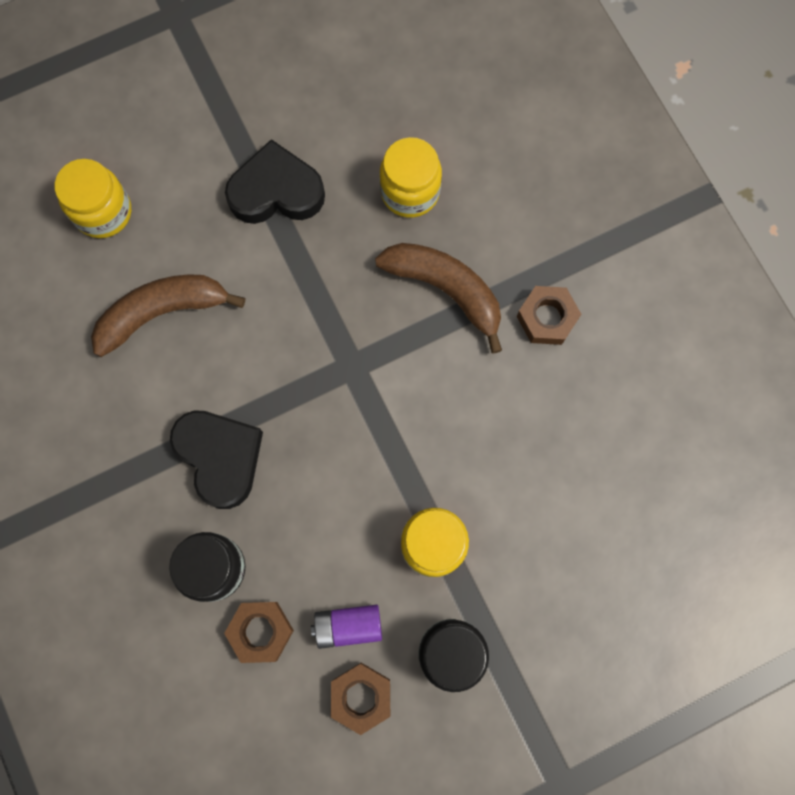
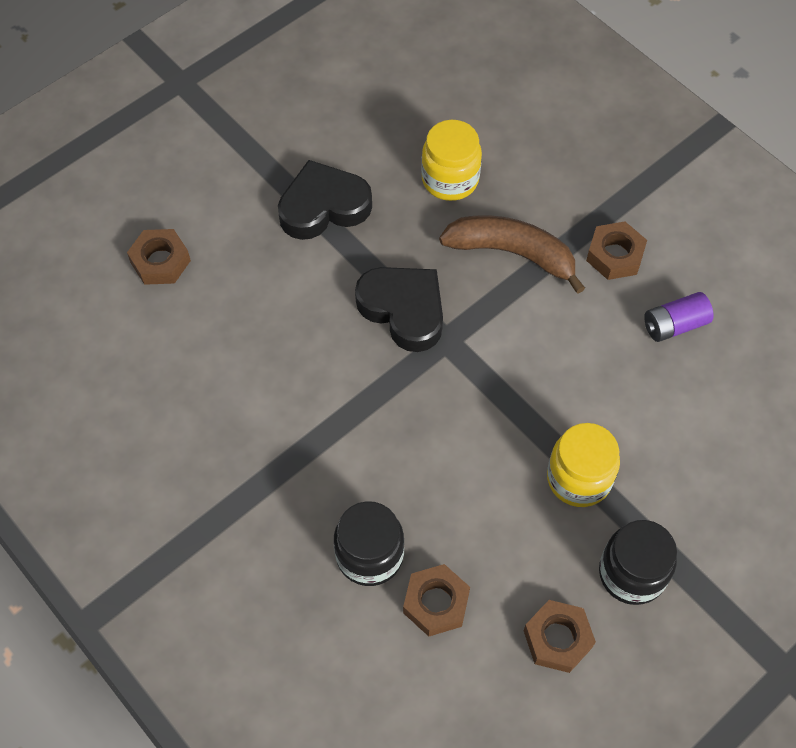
camera: 15 degrees left, 15 degrees down
(103, 212) = (160, 261): yellow jar -> brown nut
(163, 313) = (246, 336): brown banana -> none
(220, 457) = (343, 451): black heart -> black heart (403, 310)
(348, 626) = (522, 575): purple battery -> purple battery (674, 325)

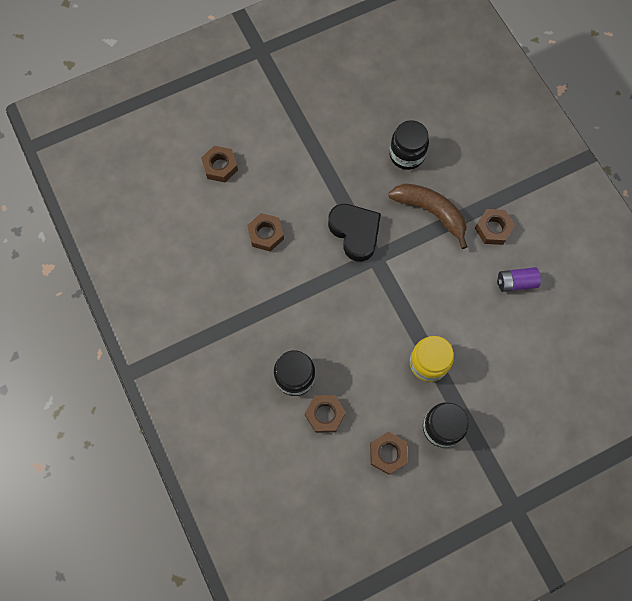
camera: 15 degrees right, 10 degrees up
(261, 345) = (266, 234): none -> brown nut
(323, 207) = (325, 154): black heart -> none
(450, 179) = (407, 154): yellow jar -> black jar

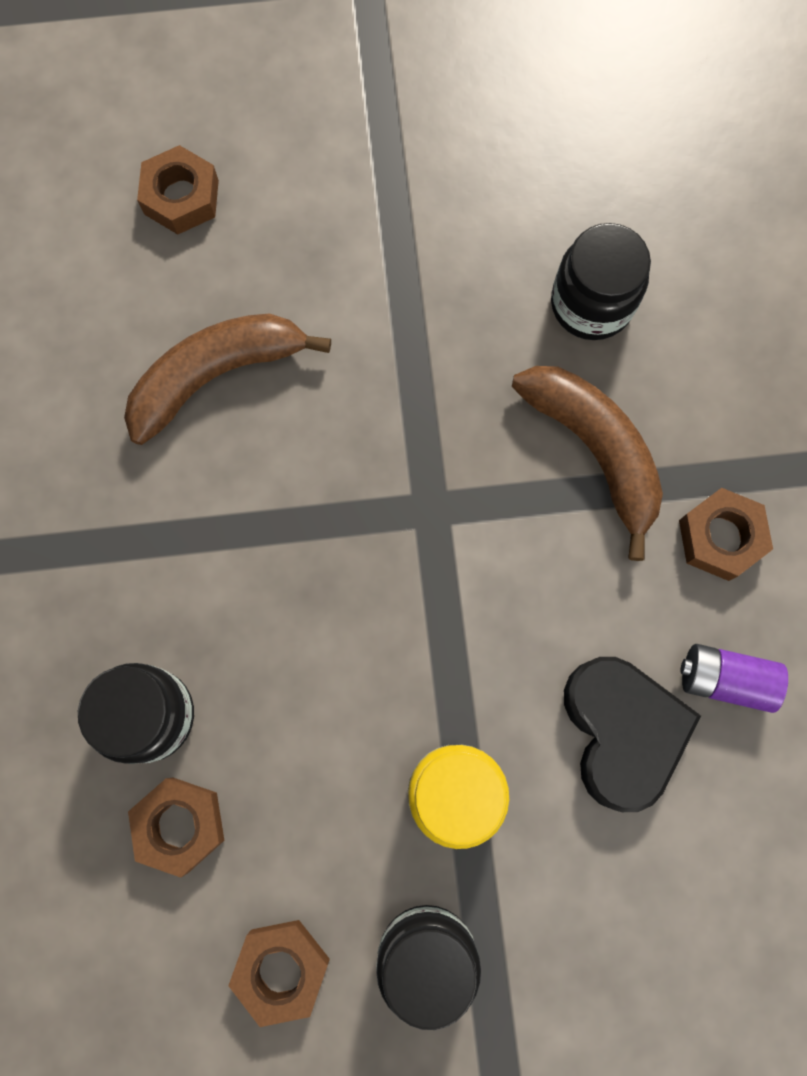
camera: 20 degrees right, 5 degrees up
(266, 234) = (217, 376): brown nut -> brown banana
(355, 232) = (410, 439): black heart -> black heart (622, 731)

